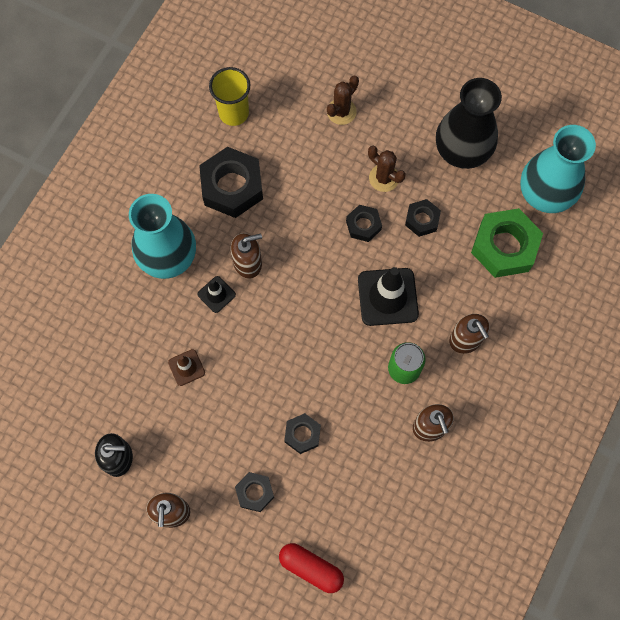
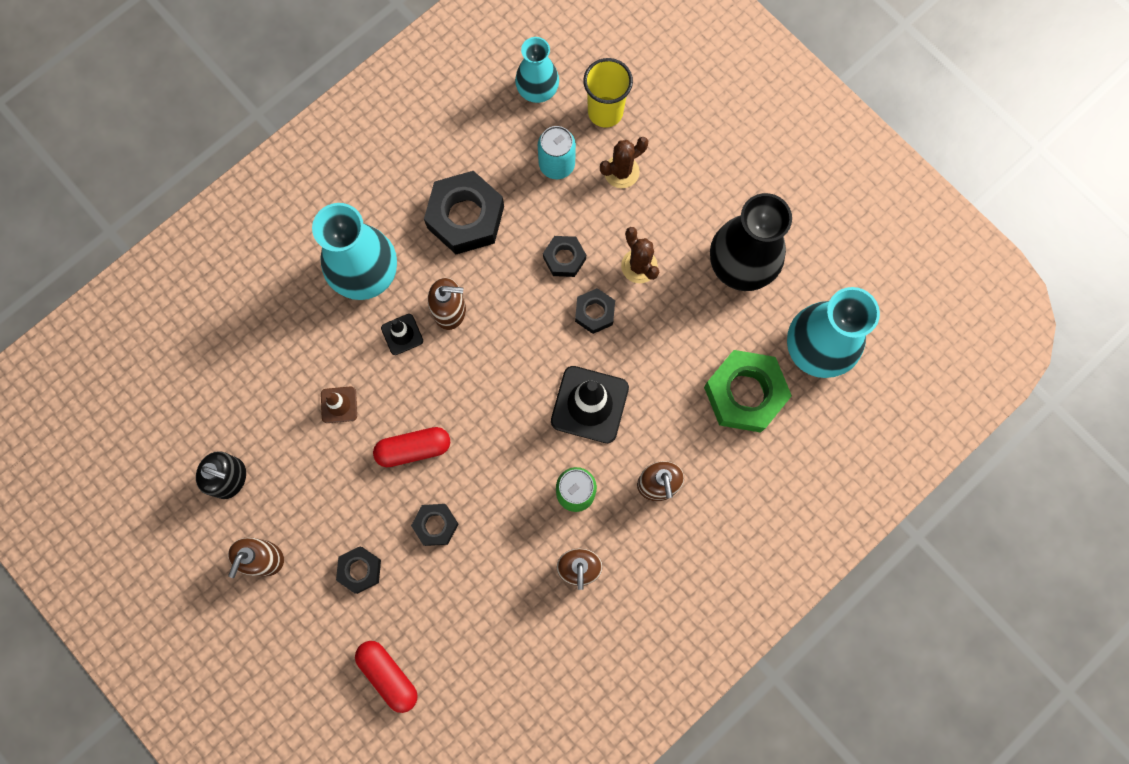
camera: 20 degrees right, 5 degrees up
(234, 113) = (500, 132): yellow cup -> yellow cup (605, 112)
(251, 71) = (537, 90): none -> turquoise vase
(261, 381) = (413, 449): none -> red capsule
(288, 123) = (556, 164): none -> turquoise can
(422, 220) = (663, 329): black nut -> black nut (564, 258)

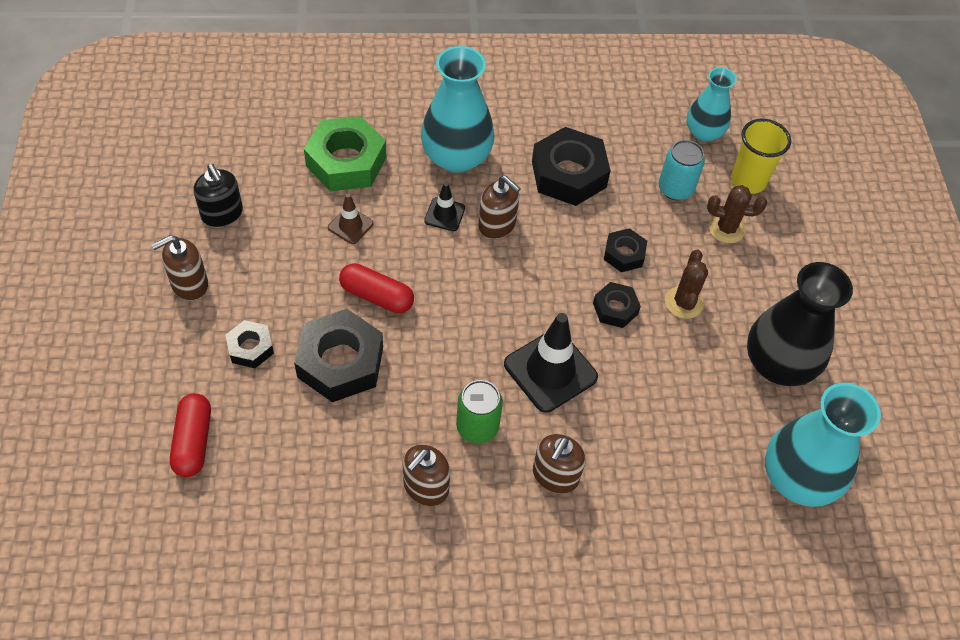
camera: 35 degrees right, 20 degrees down
(435, 525) = (340, 362): black nut -> black nut, size x1.87
(744, 394) = (697, 464): green nut -> green nut (346, 162)

